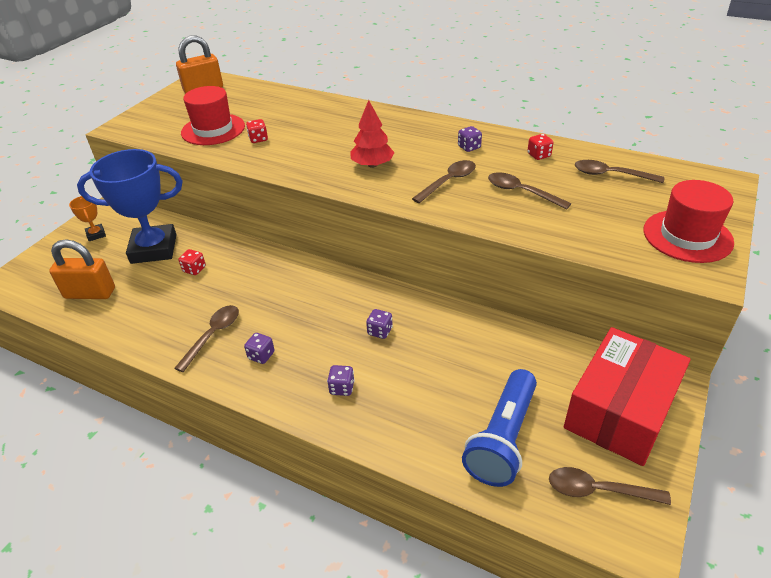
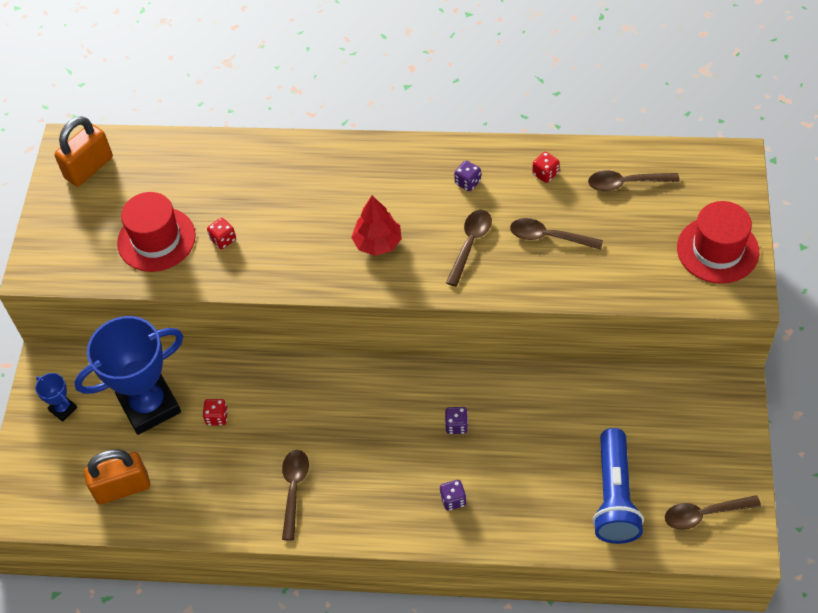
camera: 20 degrees left, 15 degrees up
(96, 234) = (63, 409): orange trophy -> blue trophy
(261, 355) = (357, 494): purple dice -> none
(620, 410) = (700, 433): red box -> none

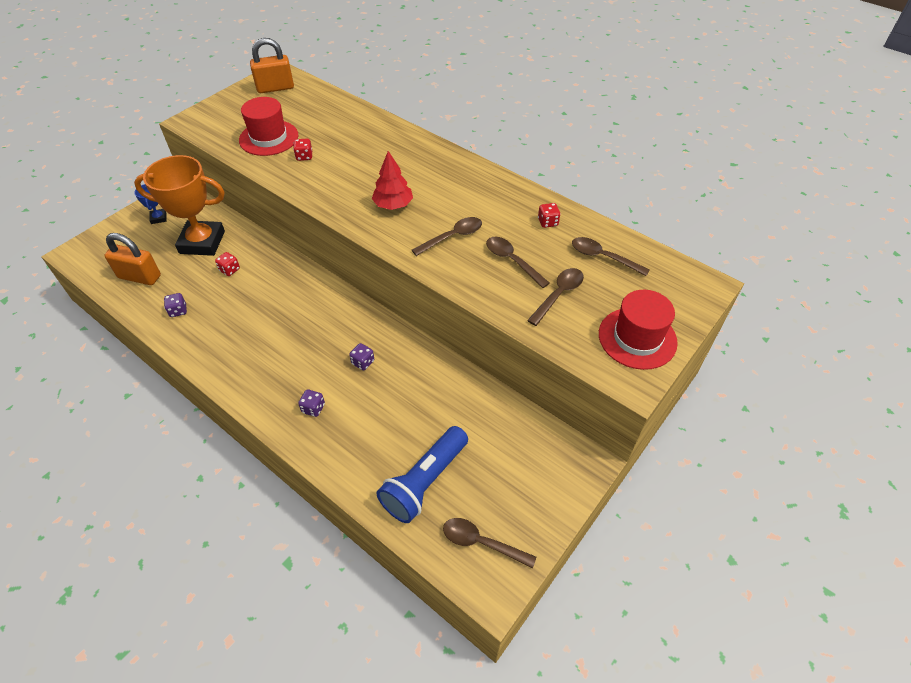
camera: 30 degrees right, 5 degrees down
(149, 406) = (202, 242): blue trophy -> orange trophy
(294, 490) = (226, 338): brown spoon -> brown spoon (558, 295)
(467, 182) = (488, 201): purple dice -> purple dice (178, 311)

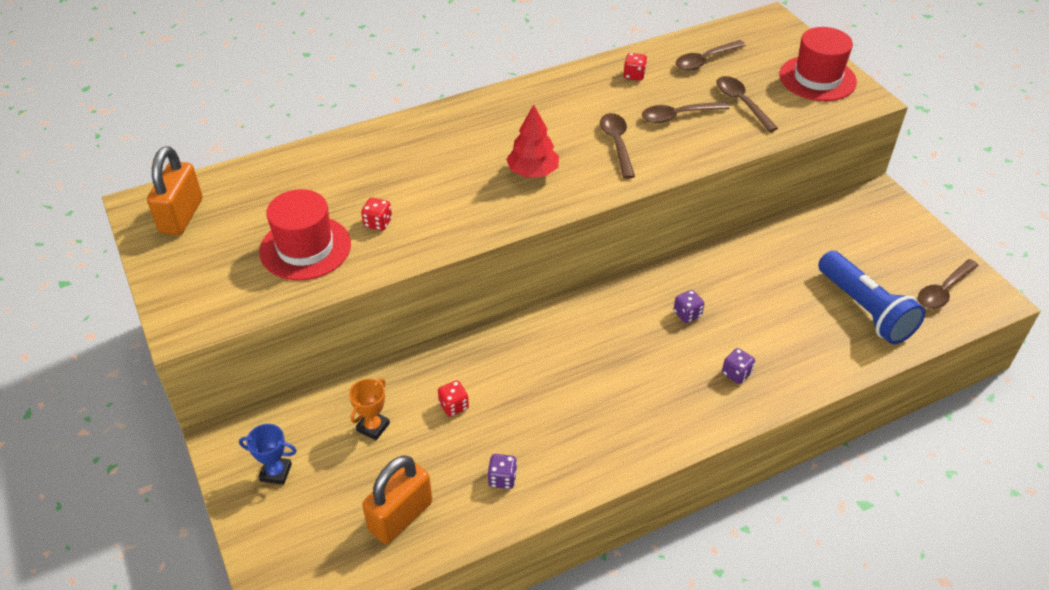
camera: 65 degrees left, 5 degrees down
(202, 242) = (373, 427): orange trophy -> orange trophy, size x0.42

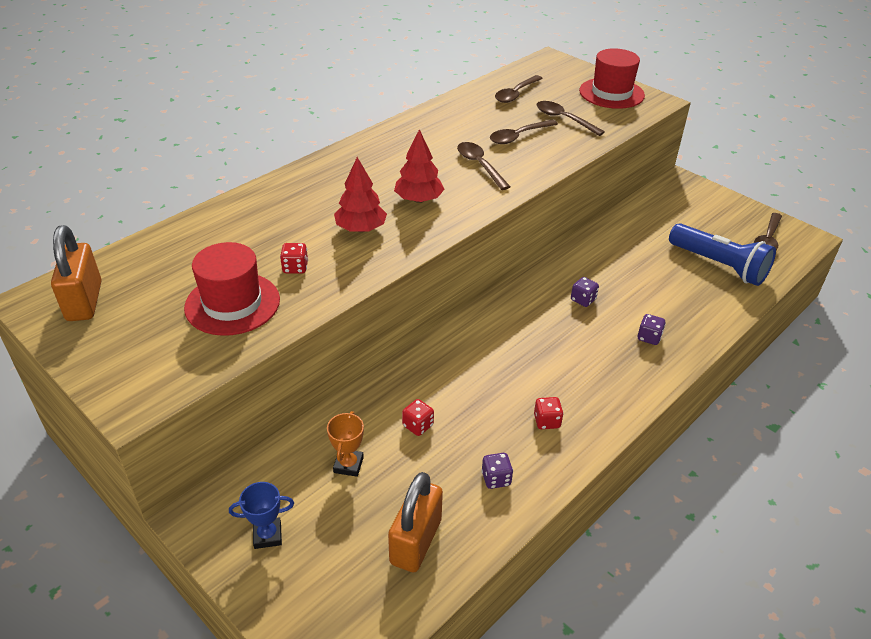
camera: 20 degrees left, 5 degrees down
(459, 193) = (361, 229): none -> red tree
(634, 75) = (464, 113): red dice -> red dice (547, 421)

